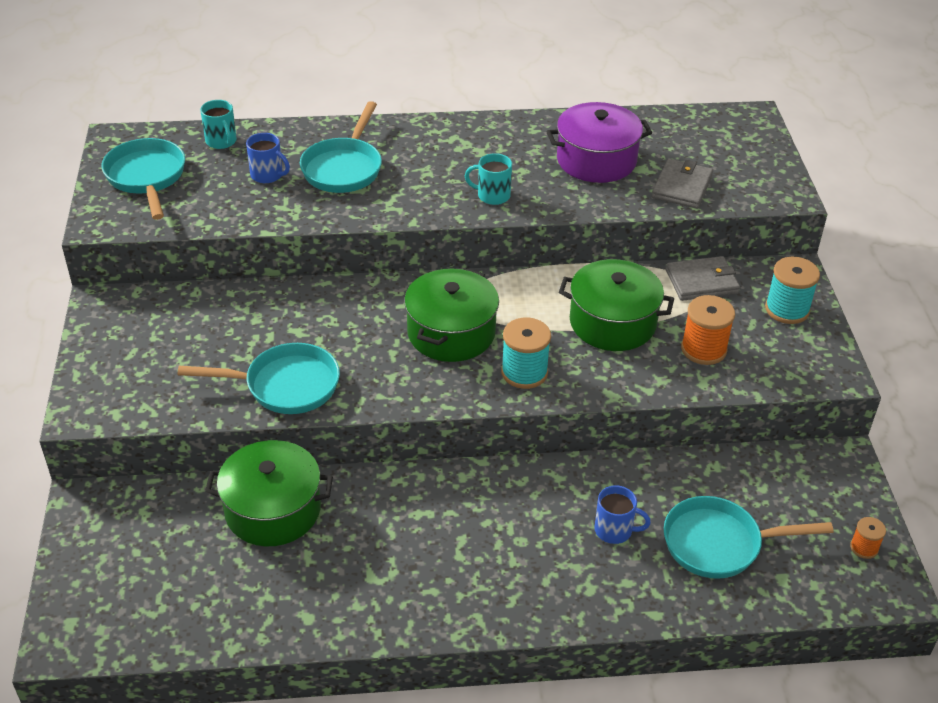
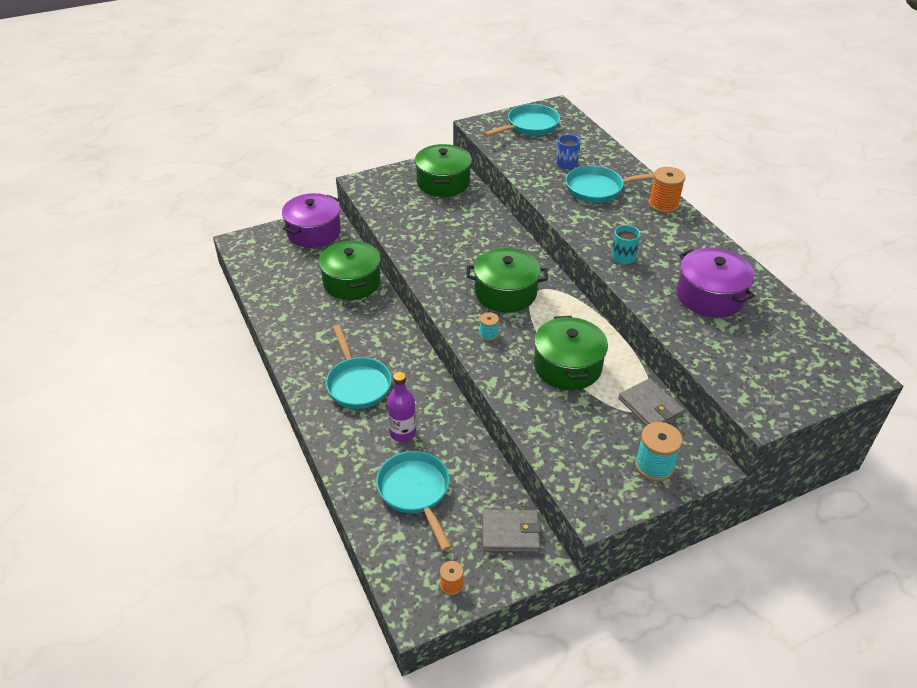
camera: 70 degrees right, 0 degrees up
(109, 529) = (314, 232): none -> purple pot
(158, 320) = (443, 182): none -> green pot
(221, 141) = (585, 139): turquoise mug -> none
(285, 385) = (418, 241): turquoise pan -> turquoise pan (357, 383)
(524, 372) = (488, 334): turquoise spool -> turquoise spool, size x0.56
(614, 530) = (402, 433): blue mug -> purple bottle
(682, 187) = (717, 349): grey wallet -> grey wallet (510, 533)
(703, 349) = (571, 422): orange spool -> orange spool (663, 204)

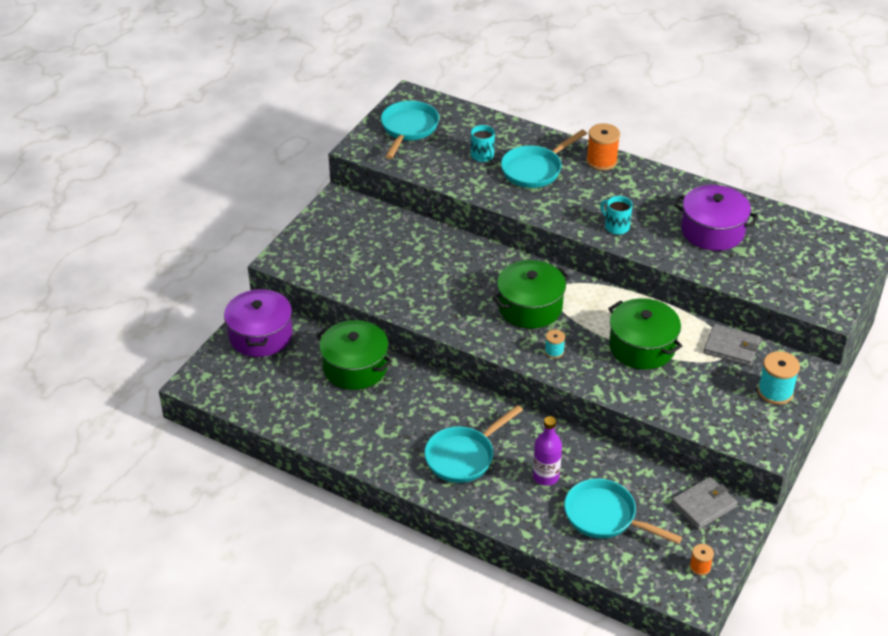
camera: 35 degrees left, 0 degrees up
(357, 383) = (463, 456): turquoise pan -> turquoise pan turned 105 degrees clockwise
(443, 182) = (361, 224): green pot -> none
(566, 164) = (482, 156): blue mug -> turquoise mug

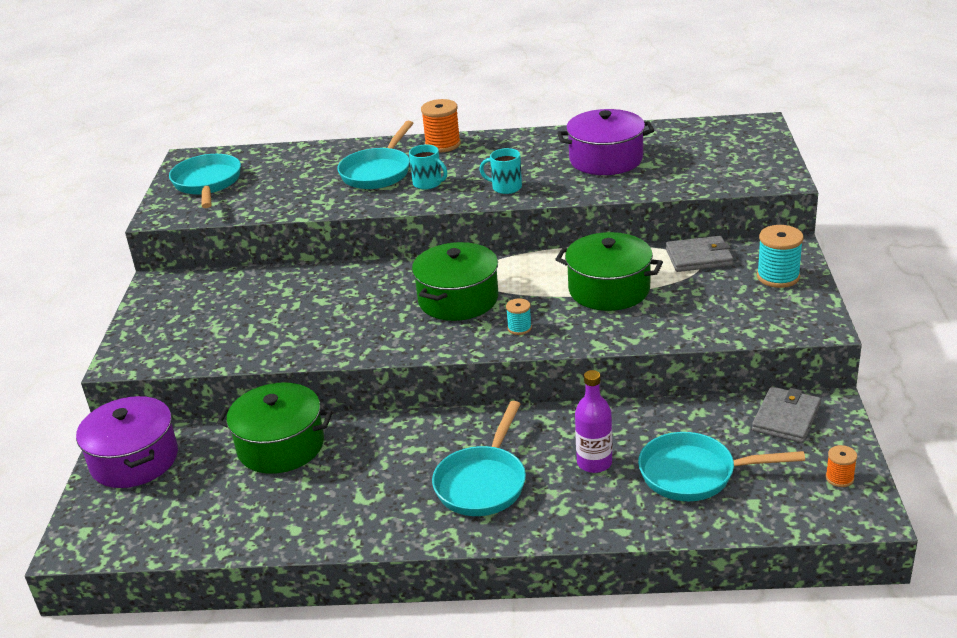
camera: 25 degrees left, 10 degrees down
(482, 156) = (310, 179): turquoise mug -> turquoise mug (428, 183)

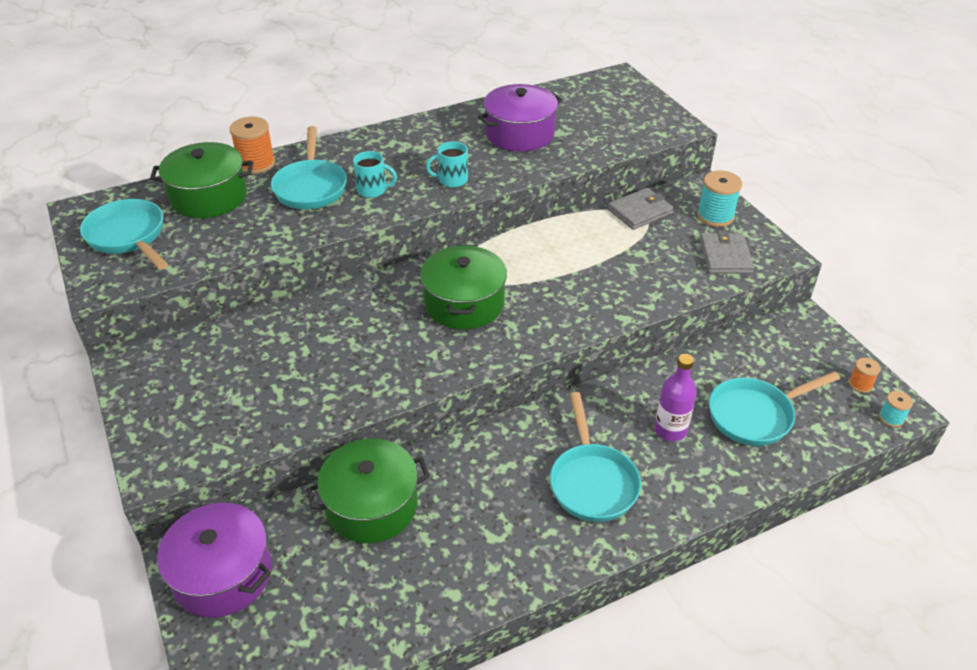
camera: 30 degrees left, 10 degrees up
(442, 144) = (353, 145): orange spool -> orange spool (256, 164)
(519, 328) = (543, 319): turquoise spool -> turquoise spool (891, 418)
(609, 289) = (590, 260): green pot -> green pot (209, 197)
(786, 418) = (783, 341): grey wallet -> grey wallet (725, 256)

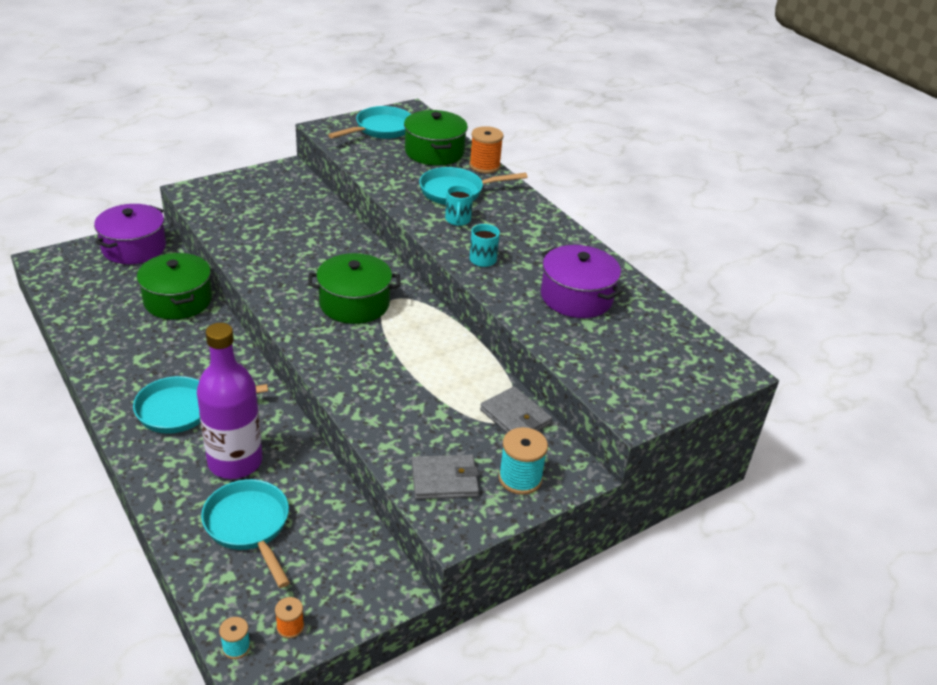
camera: 80 degrees right, 5 degrees down
(670, 430) = (235, 462): purple bottle -> purple bottle, size x1.75

